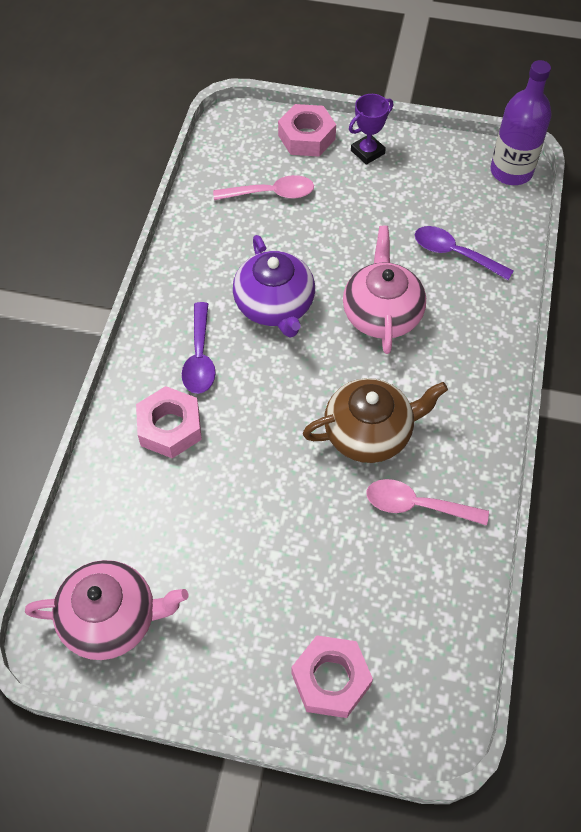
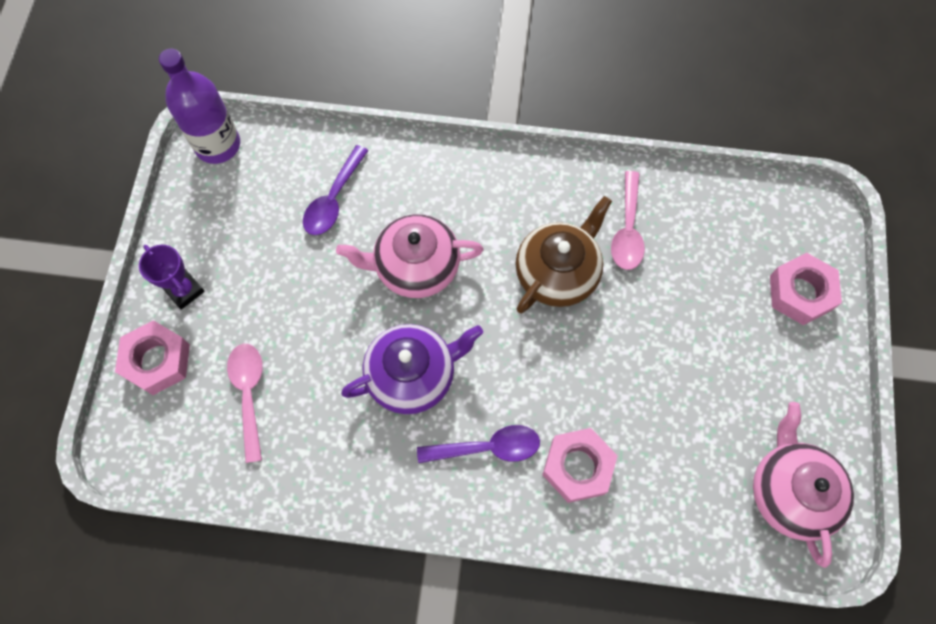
camera: 95 degrees left, 10 degrees up
(369, 433) = (558, 272): brown teapot -> brown teapot turned 60 degrees clockwise

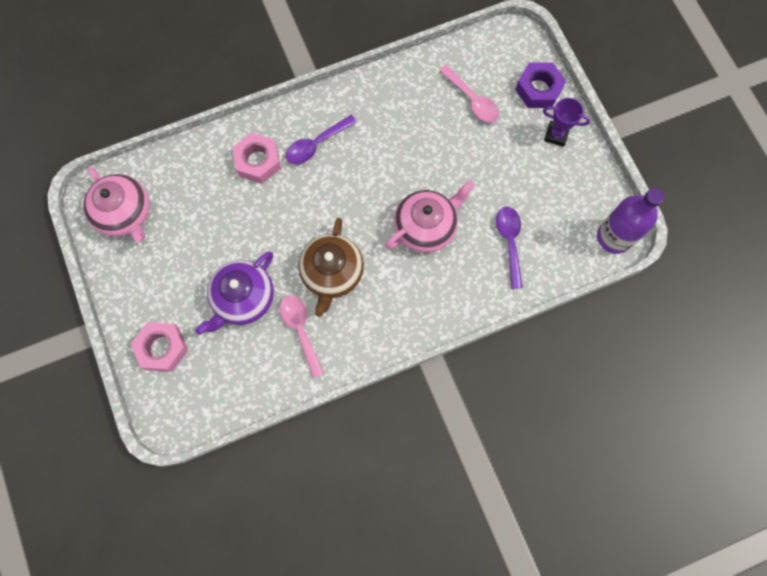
camera: 150 degrees right, 5 degrees up
(157, 361) = (538, 89): pink nut -> purple nut
(413, 375) = (385, 161): purple teapot -> purple teapot (243, 298)

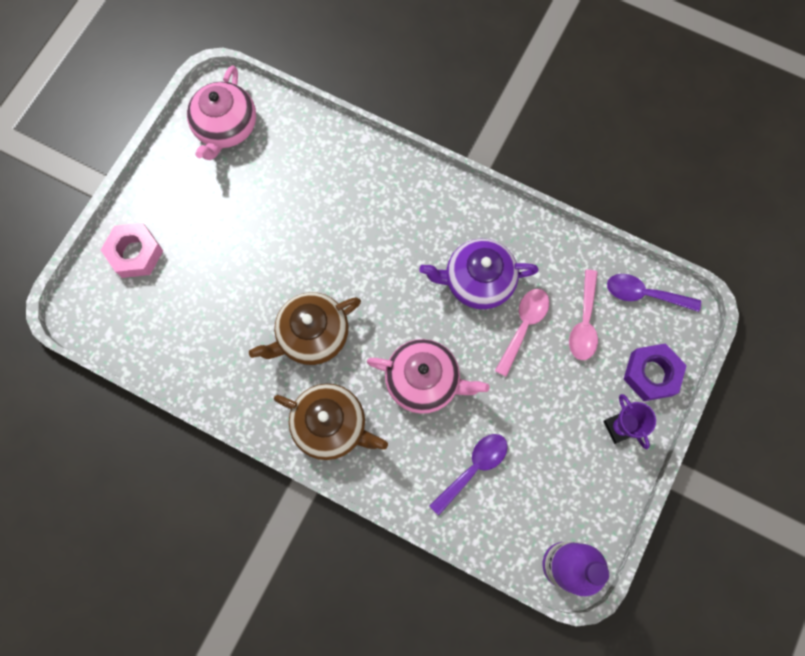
camera: 50 degrees right, 0 degrees up
(243, 298) = (229, 281): purple teapot -> purple teapot (477, 281)
(258, 161) = (361, 190): pink nut -> none
(301, 330) = (239, 351): pink spoon -> pink spoon (523, 326)
(316, 144) = (419, 224): purple spoon -> purple spoon (645, 294)
(405, 309) = (331, 425): none -> brown teapot

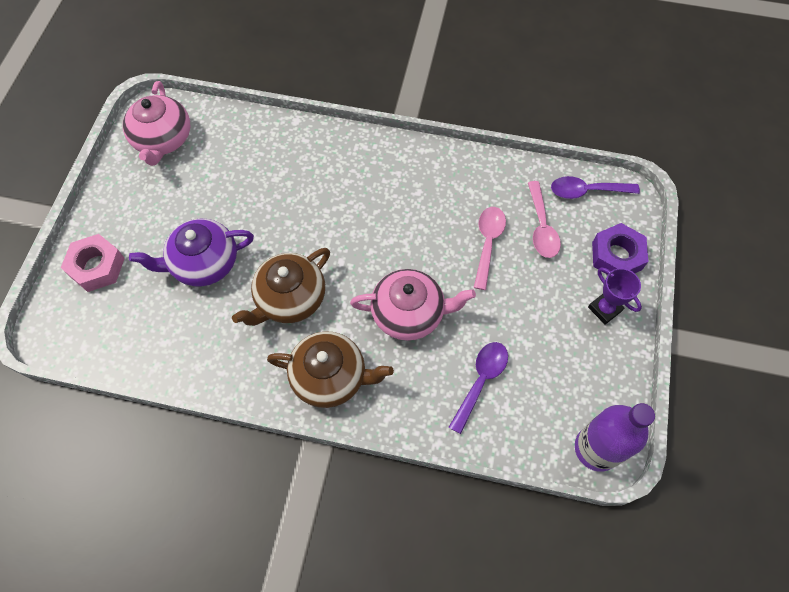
camera: 15 degrees left, 10 degrees down
(477, 281) = (433, 215): purple teapot -> purple teapot (204, 263)

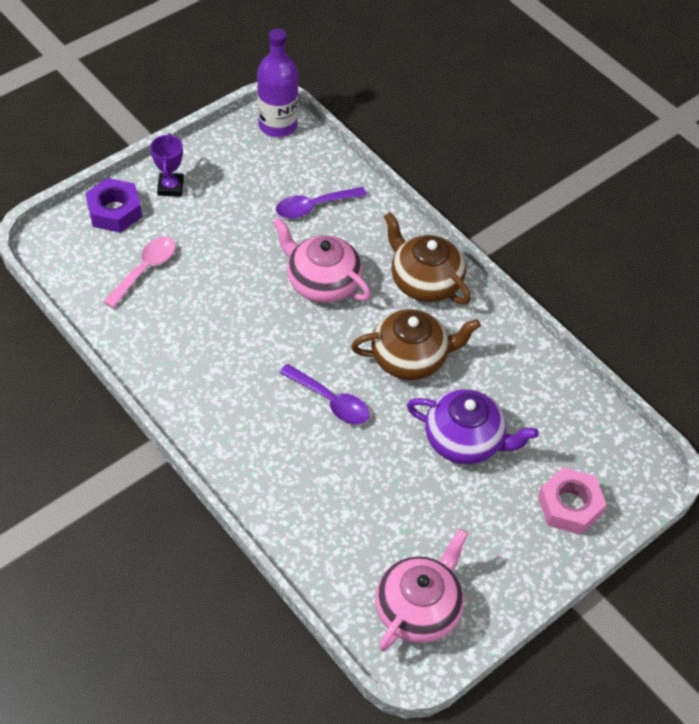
camera: 145 degrees left, 10 degrees down
(488, 243) = (203, 288): pink spoon -> none
(587, 191) = (72, 269): purple spoon -> purple spoon (330, 401)

